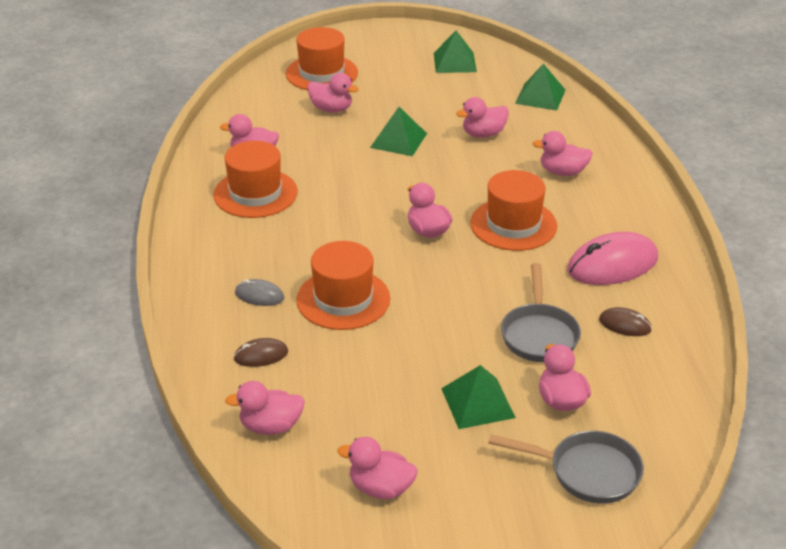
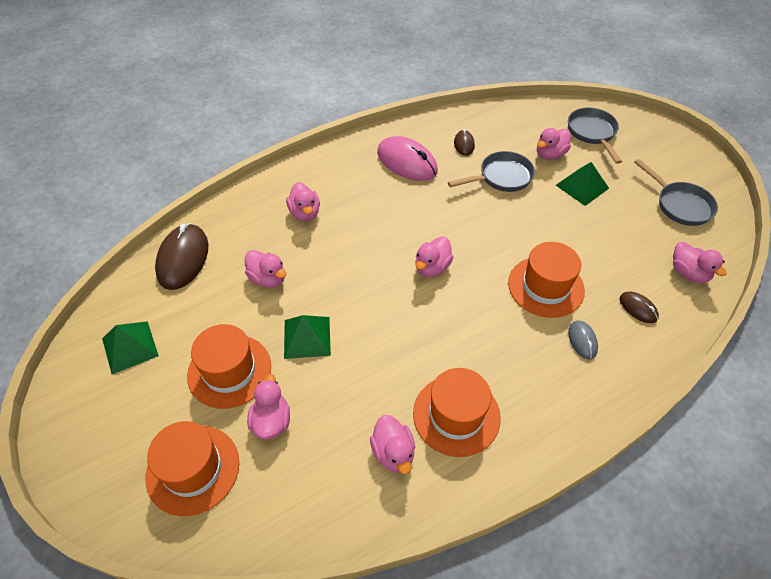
camera: 115 degrees left, 15 degrees up
(380, 488) = (680, 205): pink duck -> grey pan
(513, 224) = (392, 221): orange hat -> orange hat (229, 371)
(540, 96) = (183, 259): green pyramid -> brown mouse

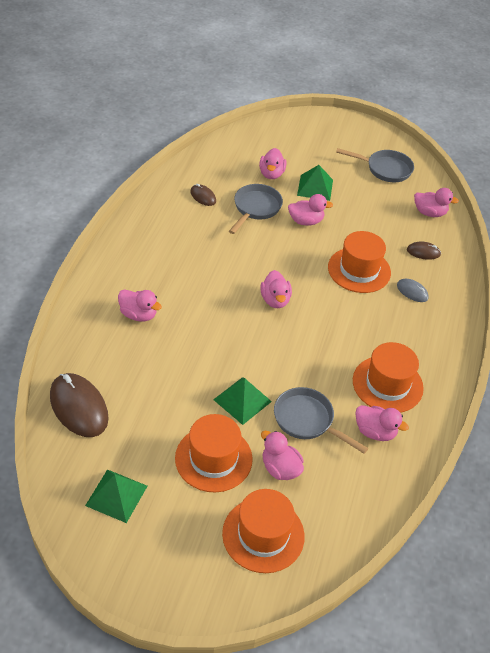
camera: 45 degrees left, 5 degrees down
(268, 278) = (166, 379): pink duck -> pink duck (306, 221)
(407, 162) = (174, 232): pink mouse -> none
(592, 133) = (284, 143): grey pan -> grey pan (307, 420)

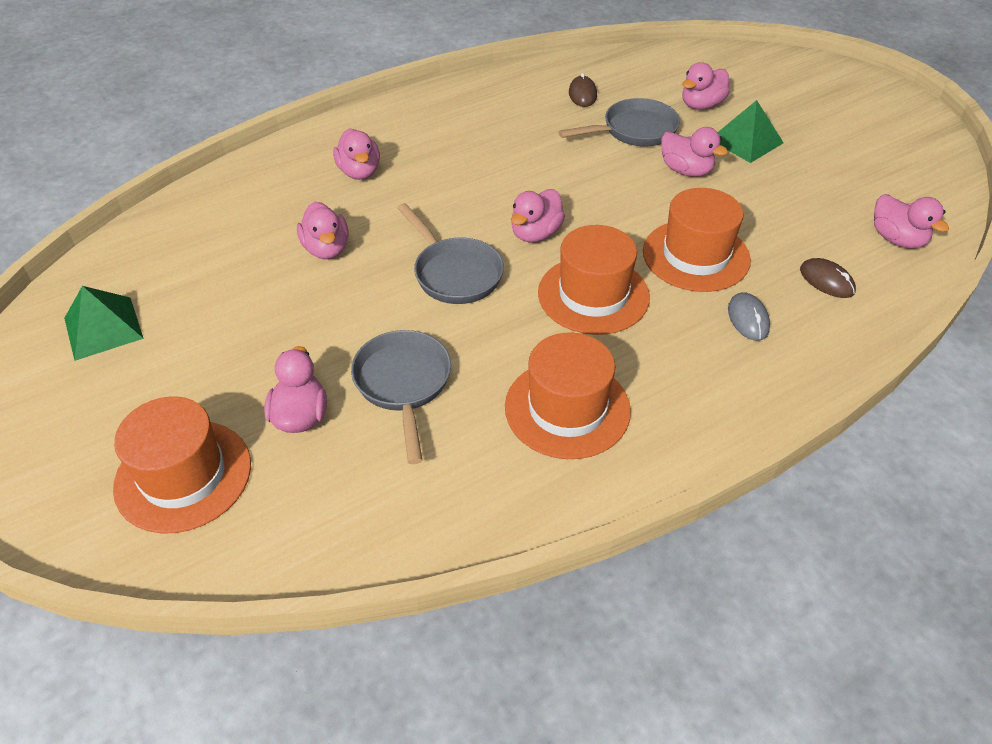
camera: 45 degrees right, 0 degrees up
(79, 407) = (186, 225): brown mouse -> none
(213, 458) = (243, 356): orange hat -> orange hat (593, 295)
(242, 400) = (356, 315): green pyramid -> none
(375, 432) = (475, 454): pink duck -> pink duck (326, 249)
(385, 169) = (883, 161): grey pan -> grey pan (454, 273)

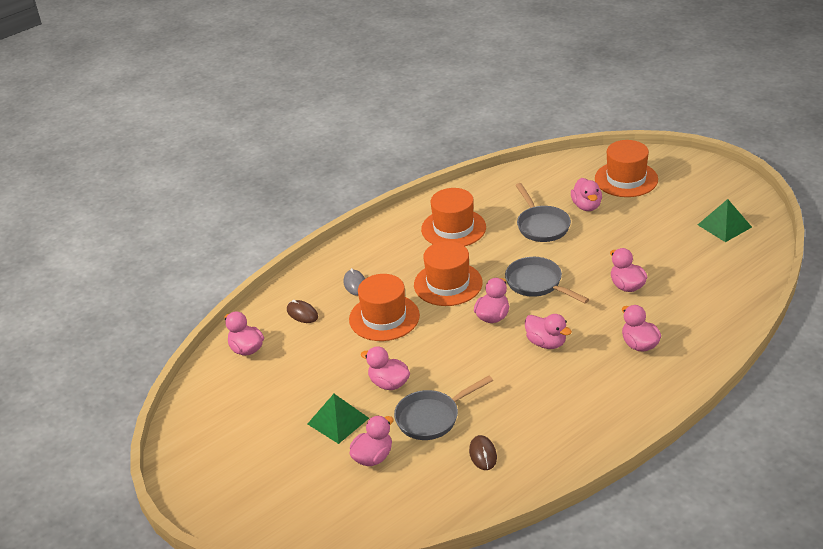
camera: 175 degrees right, 10 degrees down
(474, 190) = (546, 343): none -> pink duck

